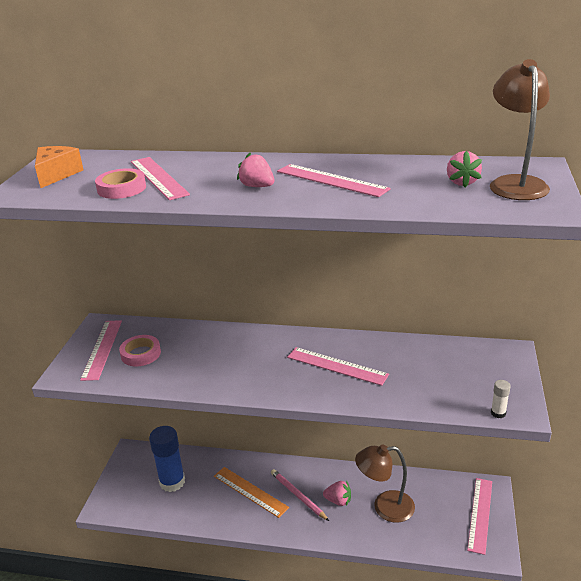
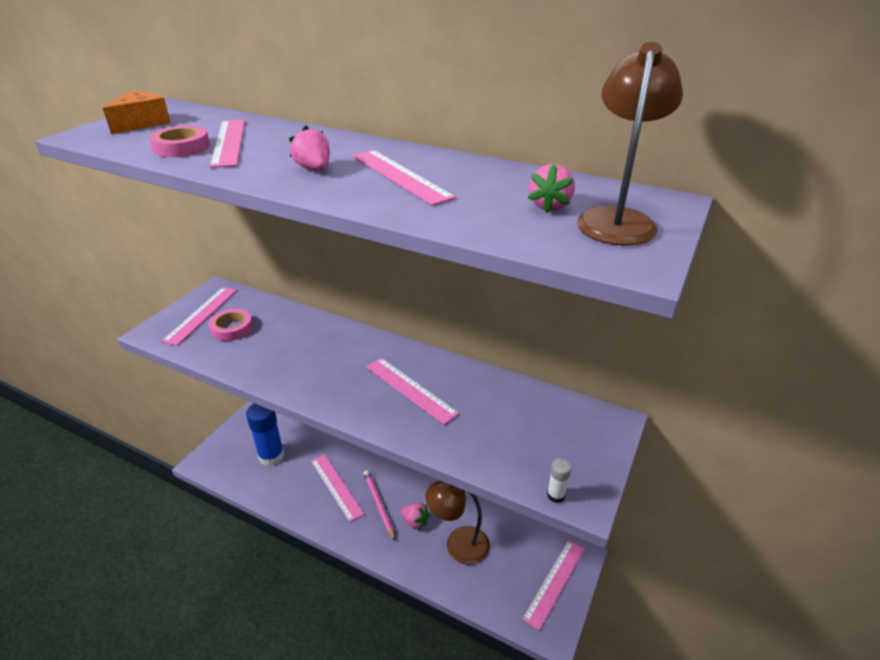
camera: 15 degrees right, 5 degrees up
(250, 491) = (336, 486): orange ruler -> pink ruler

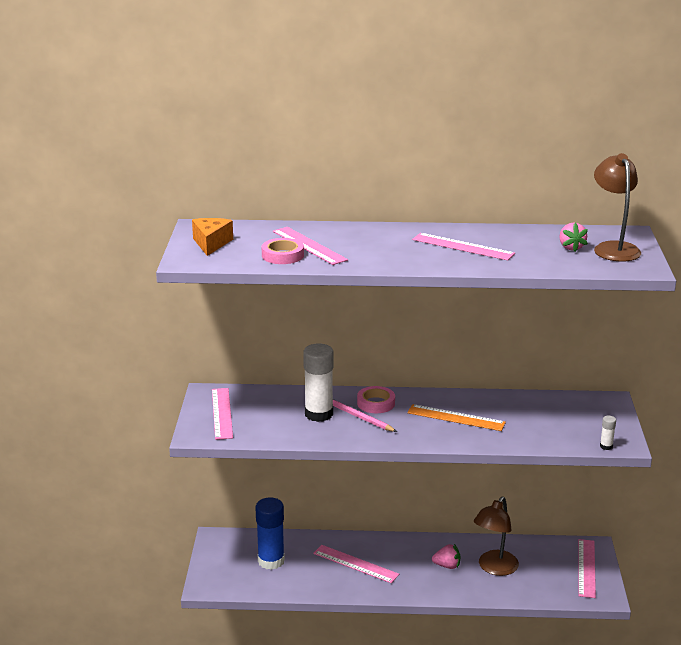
camera: 25 degrees left, 10 degrees down
(232, 328) = (263, 415): pink tape -> pink tape (376, 403)
(281, 342) = (319, 414): none -> white glue stick
(314, 169) = (402, 252): pink strawberry -> none
(378, 504) = (405, 564): pink pencil -> pink pencil (358, 417)
(410, 389) = (456, 418): pink ruler -> orange ruler
(458, 543) = (494, 568): brown lamp -> brown lamp turned 45 degrees counterclockwise

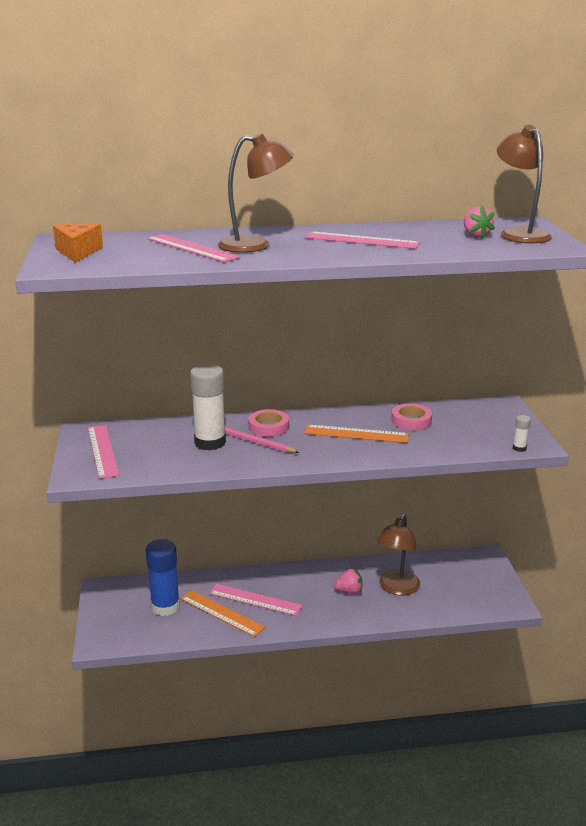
camera: 10 degrees left, 0 degrees up
(282, 255) = (164, 257): pink tape -> pink tape (411, 421)
(322, 572) = (221, 613): none -> orange ruler
(365, 246) = (255, 245): none -> brown lamp
(586, 568) = (486, 578): pink ruler -> none

